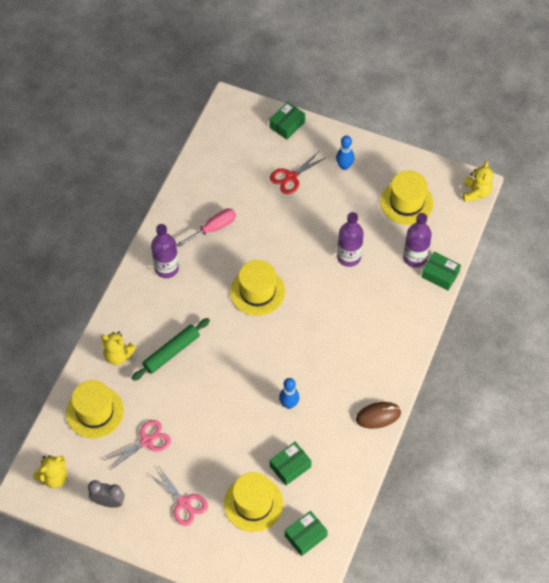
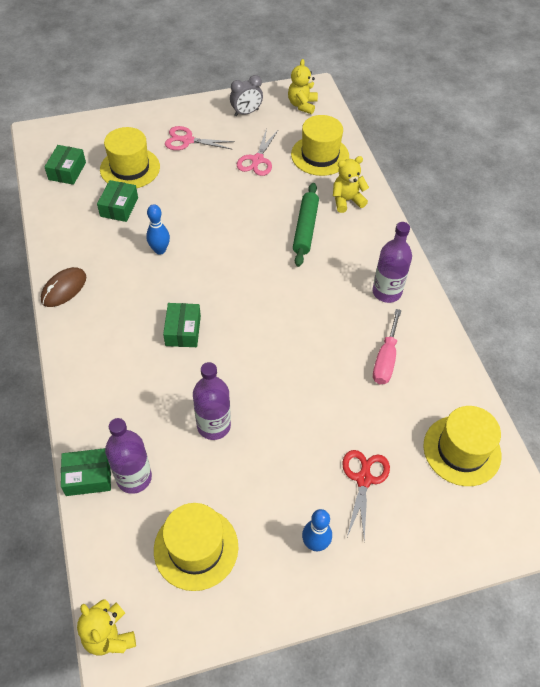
camera: 140 degrees right, 5 degrees down
(257, 291) = (279, 326): yellow hat -> yellow hat (462, 450)
(287, 125) = (437, 551): green box -> green box (183, 331)

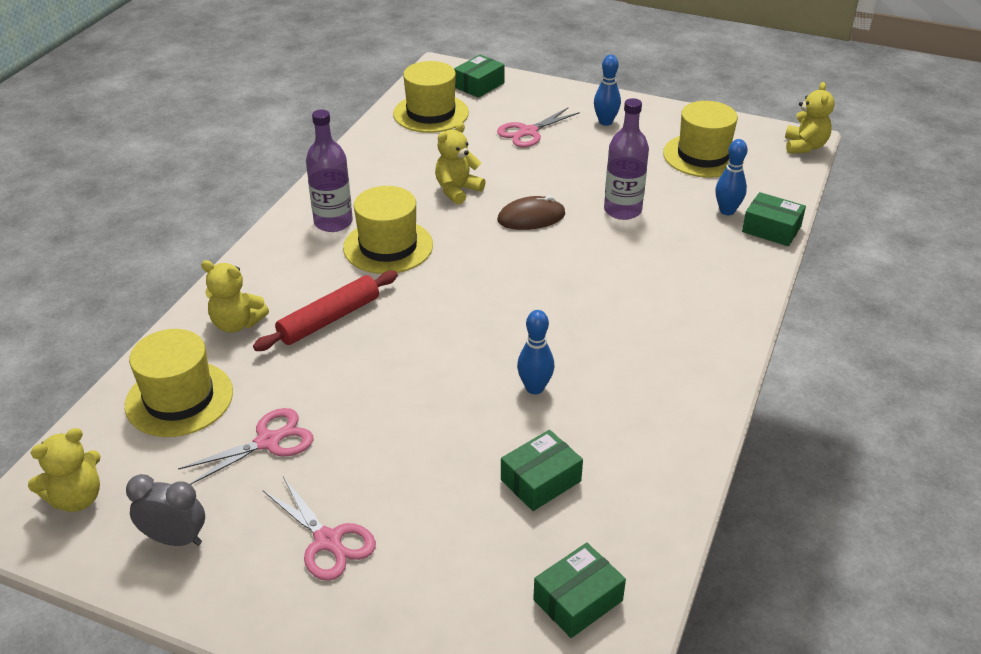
camera: 140 degrees left, 15 degrees down
(64, 289) = (699, 404): brown mouse -> brown mouse (531, 218)
(130, 168) = (468, 542): yellow hat -> yellow hat (388, 246)
(134, 478) = (727, 211): purple bottle -> blue bowling pin
(183, 331) = (584, 291): green box -> green box (479, 85)
(305, 228) = (329, 319): green rolling pin -> red rolling pin
(345, 370) = (457, 190): none -> yellow teddy bear
(364, 479) = (528, 132): red scissors -> pink scissors
(385, 359) = (410, 181): pink screwdriver -> none

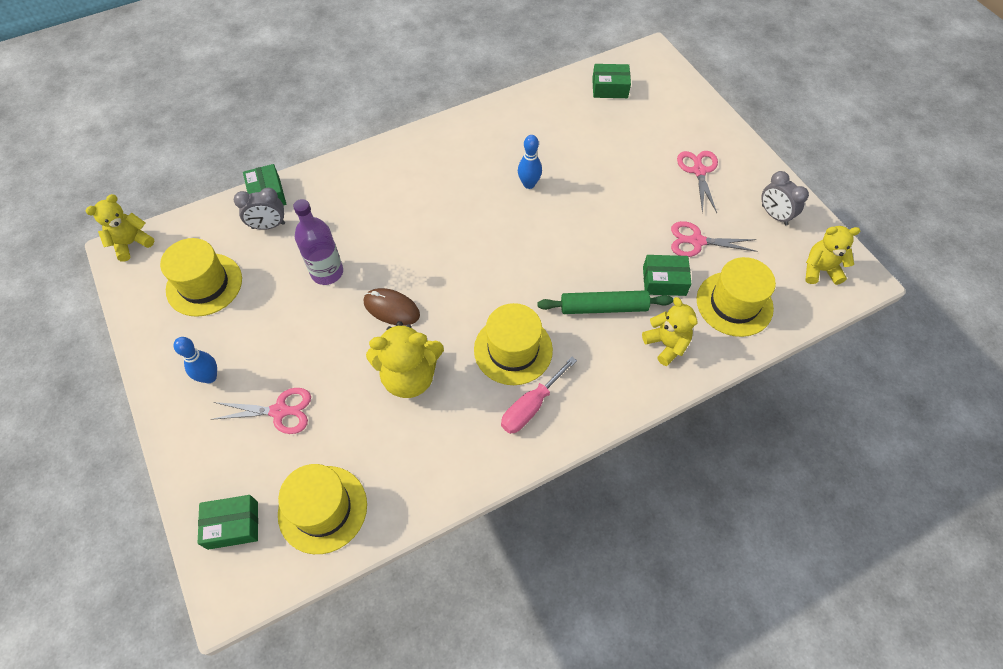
camera: 140 degrees left, 20 degrees up
(329, 319) = (603, 307): red rolling pin -> green rolling pin
(333, 222) = (531, 406): purple bottle -> pink screwdriver
(457, 190) = (409, 376): yellow teddy bear -> yellow teddy bear, size x1.51
(540, 480) = (576, 139): green box -> green box (664, 281)
(727, 211) = (268, 226): blue bowling pin -> grey clock

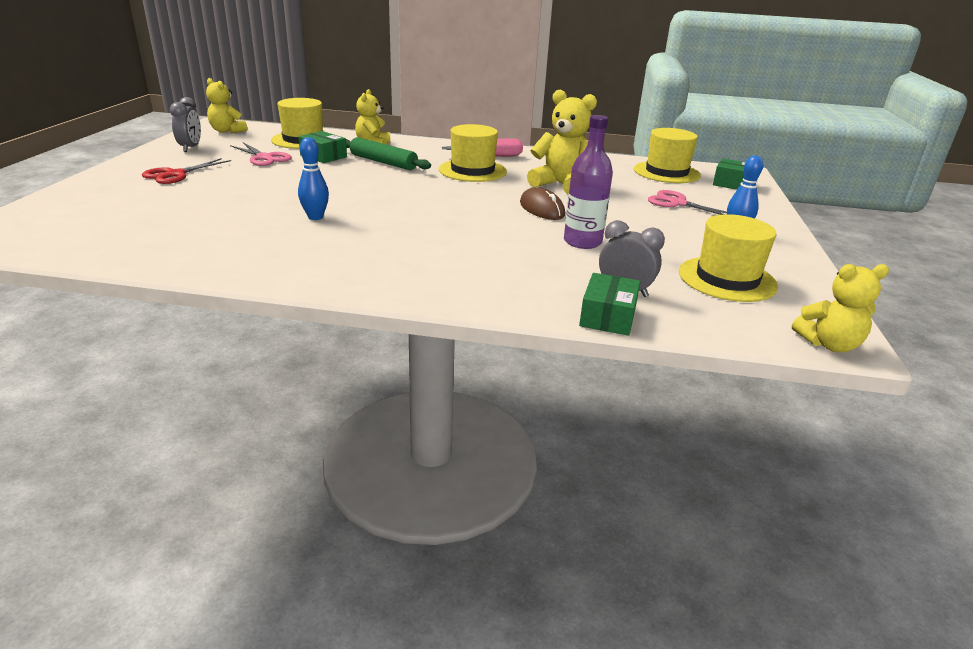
camera: 145 degrees left, 30 degrees down
(610, 88) = (87, 236): green box -> none
(699, 171) = (175, 174): pink scissors -> red scissors

